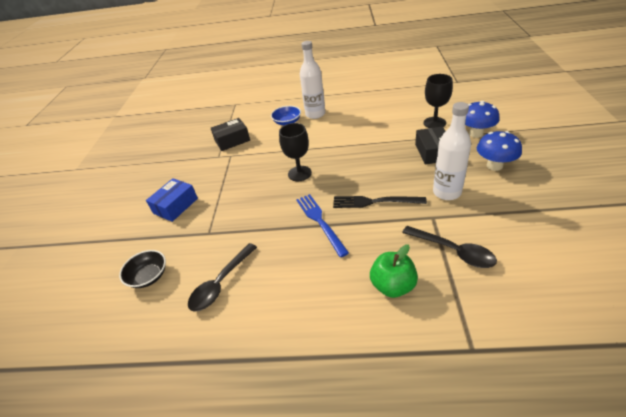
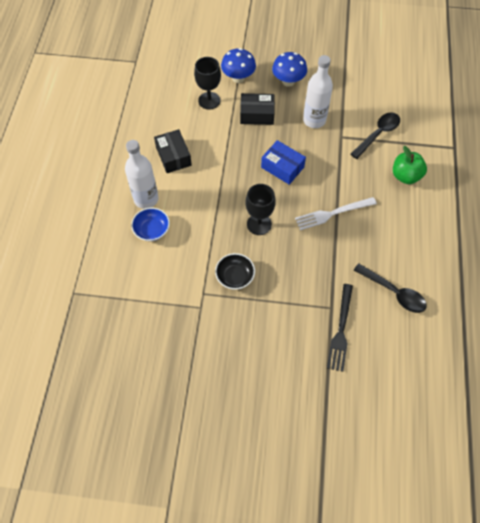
camera: 90 degrees left, 20 degrees up
(148, 276) = (380, 357): black bowl -> black bowl (235, 276)
(175, 206) = (284, 346): blue box -> blue box (282, 167)
(232, 140) = (170, 293): black box -> black box (173, 156)
(320, 221) = (332, 213): blue fork -> white fork
(374, 202) = (315, 170): black fork -> black fork (340, 330)

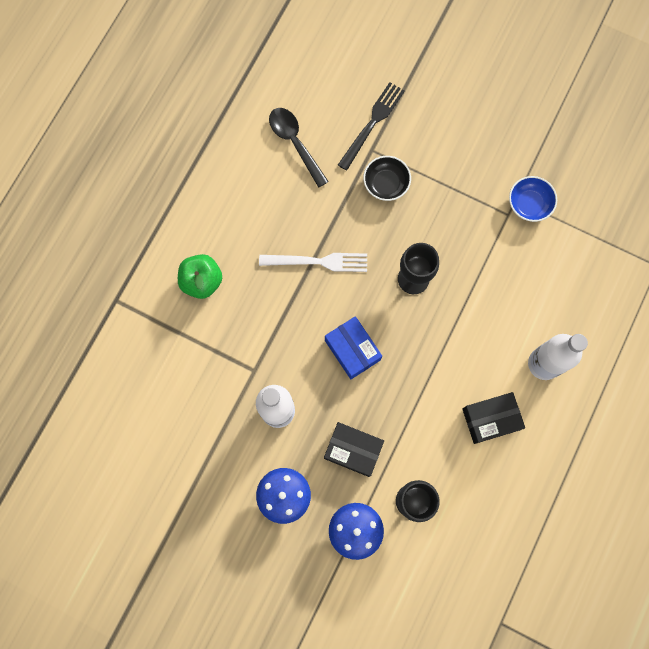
camera: 160 degrees left, 15 degrees up
(152, 230) = (547, 316): blue bowl -> blue bowl (529, 204)
(173, 156) = (490, 419): black box -> black box turned 75 degrees clockwise
(235, 276) = (465, 222): black bowl -> black bowl (386, 183)
(378, 134) = (203, 357): black spoon -> none

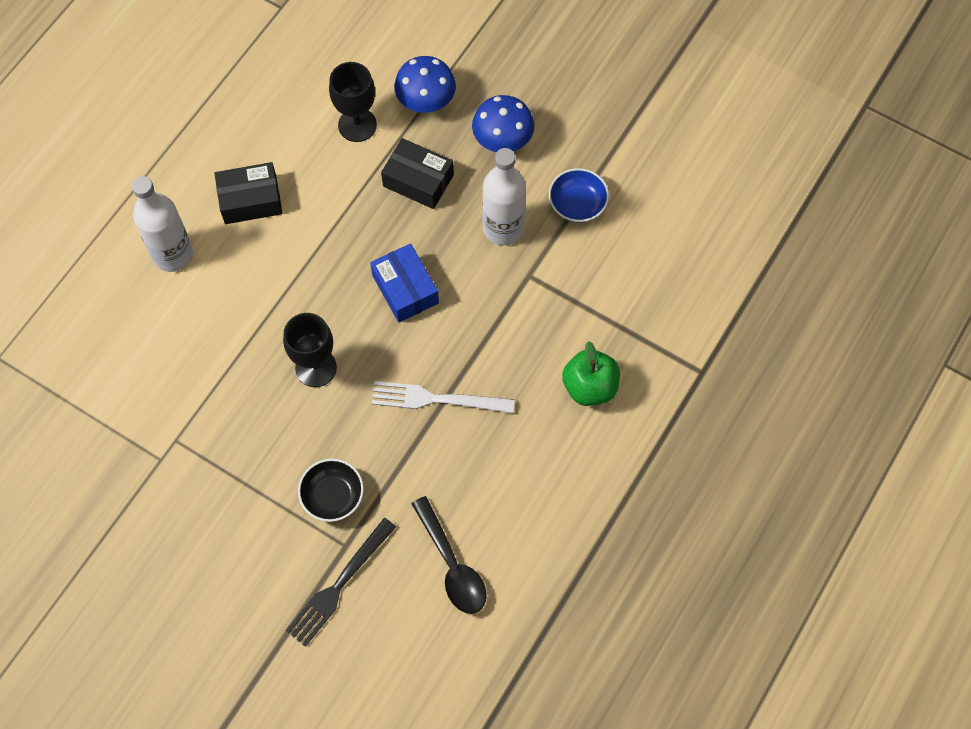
camera: 175 degrees left, 10 degrees down
(529, 204) = (144, 452): blue bowl -> blue bowl (577, 204)

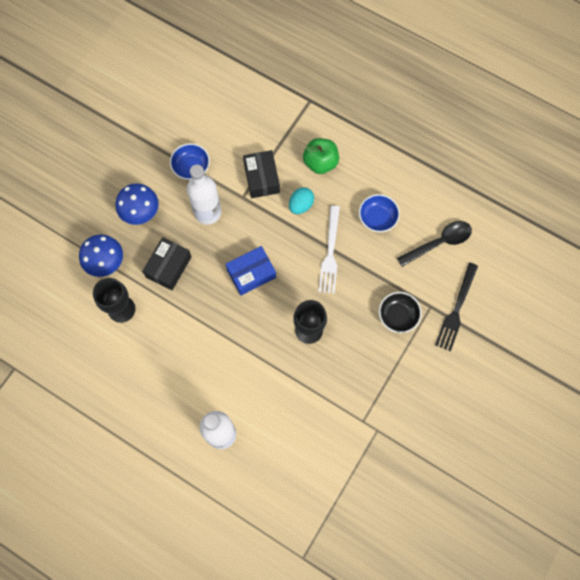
camera: 90 degrees left, 5 degrees up
(250, 200) = (179, 381): black box -> black box (261, 178)
(339, 585) = (456, 309): black fork -> black fork turned 75 degrees clockwise
(495, 471) = (377, 218): none -> blue bowl
(516, 357) = (301, 205): none -> turquoise egg

